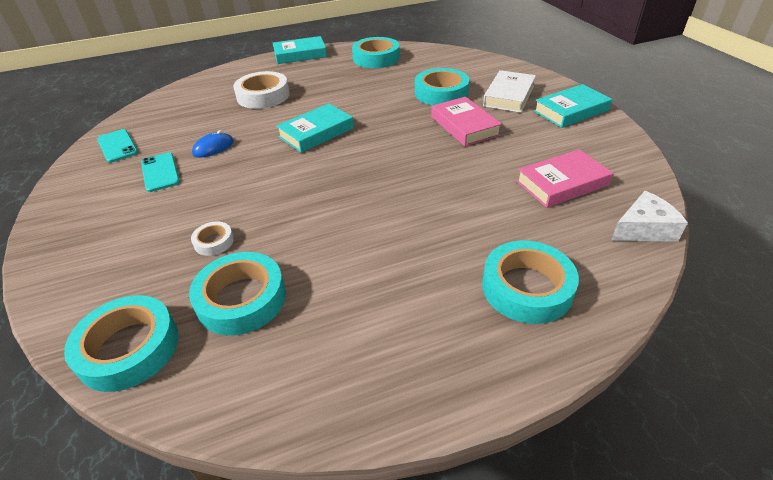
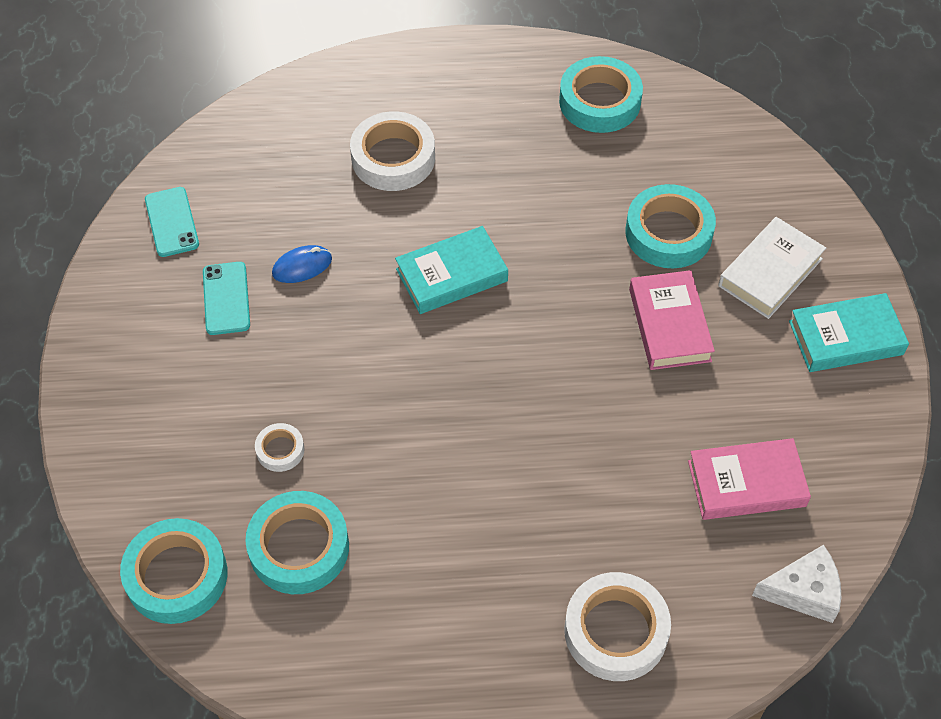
camera: 15 degrees right, 15 degrees up
(300, 54) = (476, 53): turquoise book -> none
(526, 288) = (615, 631): turquoise tape -> white tape

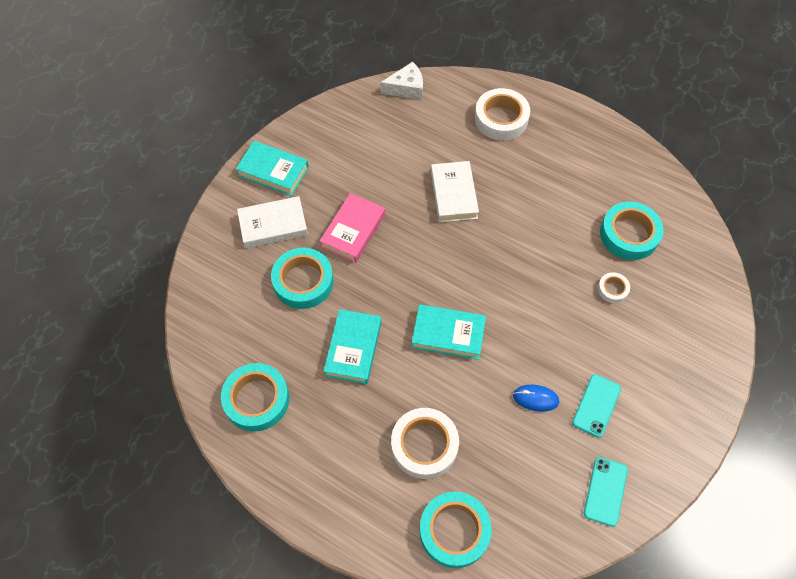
camera: 145 degrees left, 5 degrees up
(177, 576) = (700, 257): turquoise tape -> turquoise tape (454, 531)
(545, 200) = (353, 348): none -> turquoise book
(585, 454) = (453, 195): none -> white book
(746, 484) = (389, 139): pink book -> none
(803, 591) = (406, 88): white cheese -> white cheese turned 135 degrees clockwise

